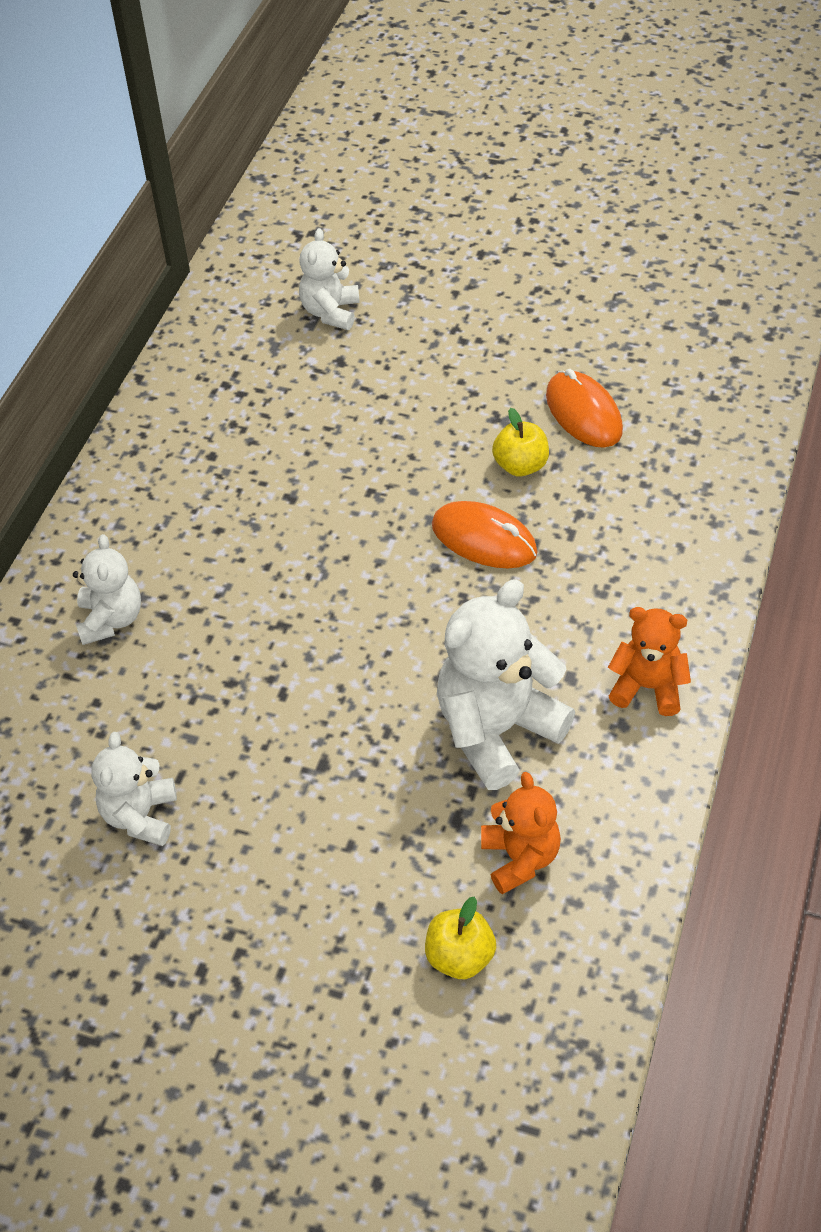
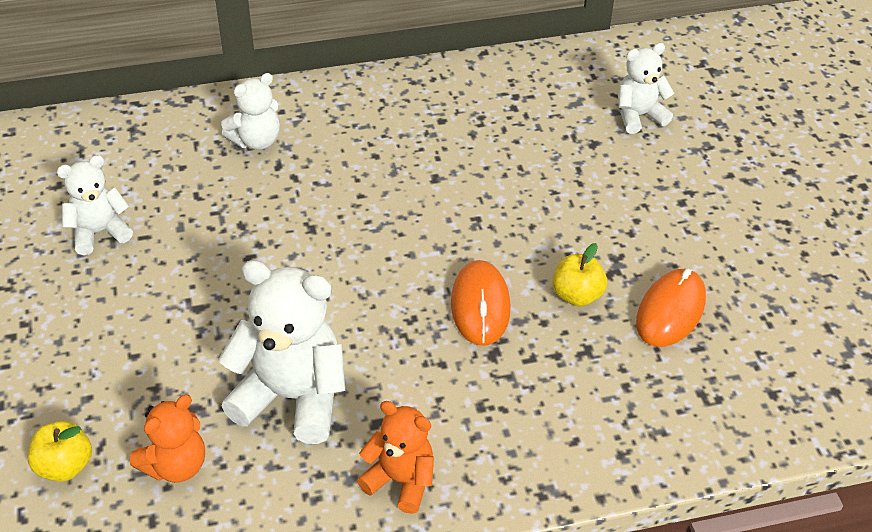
camera: 55 degrees right, 5 degrees down
(647, 687) = (400, 481): orange teddy bear -> orange teddy bear turned 45 degrees counterclockwise

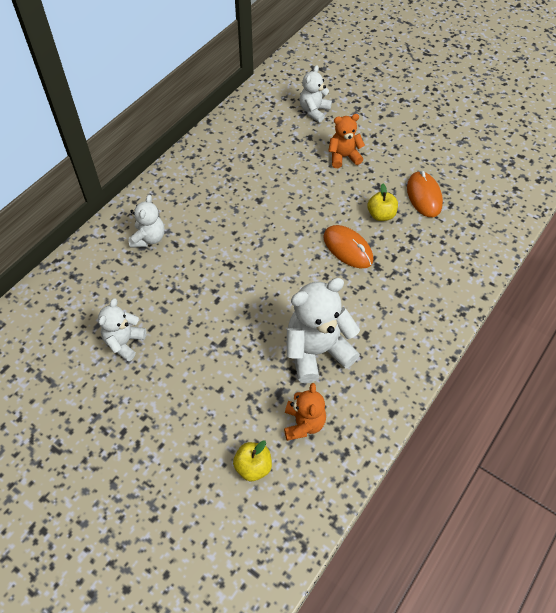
camera: 40 degrees left, 10 degrees up
(400, 481) = (404, 352): orange teddy bear -> orange teddy bear (343, 157)

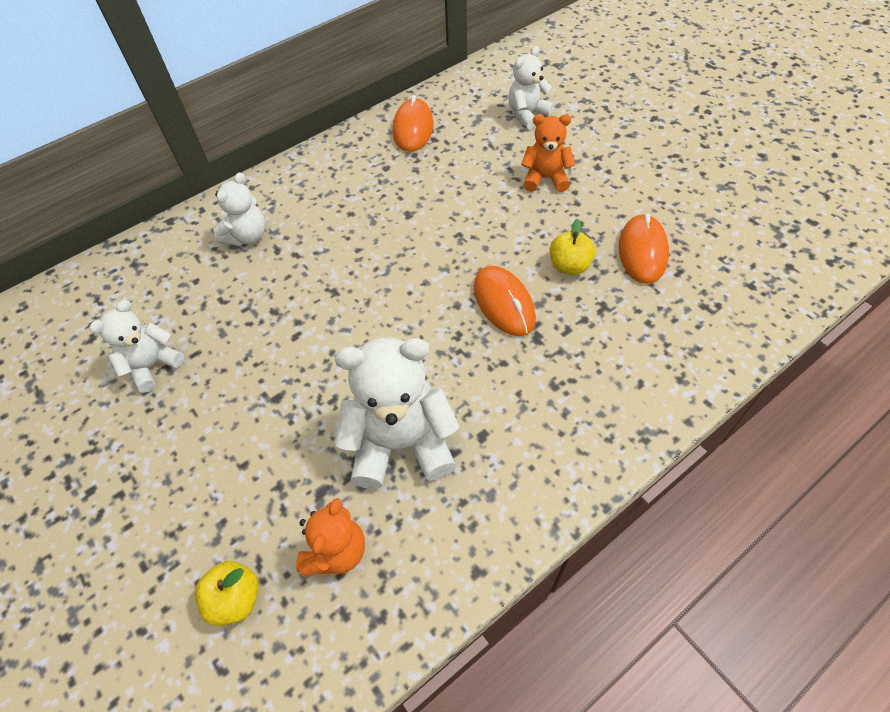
camera: 20 degrees right, 0 degrees up
(236, 135) = (413, 128): none -> orange mouse

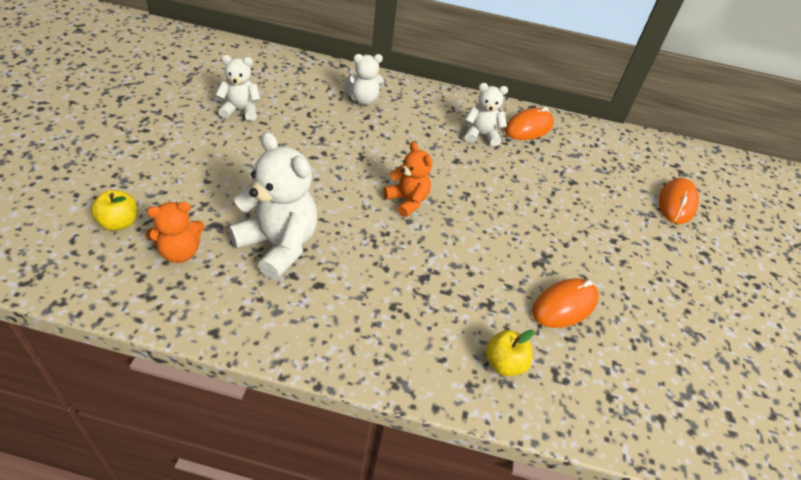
camera: 40 degrees right, 10 degrees down
(504, 303) = (434, 245): orange mouse -> orange mouse (676, 203)
(527, 114) = (613, 178): white teddy bear -> white teddy bear (481, 135)
(545, 178) = (567, 216): orange teddy bear -> orange teddy bear (407, 201)
(569, 266) = (504, 266): yellow apple -> yellow apple (504, 363)

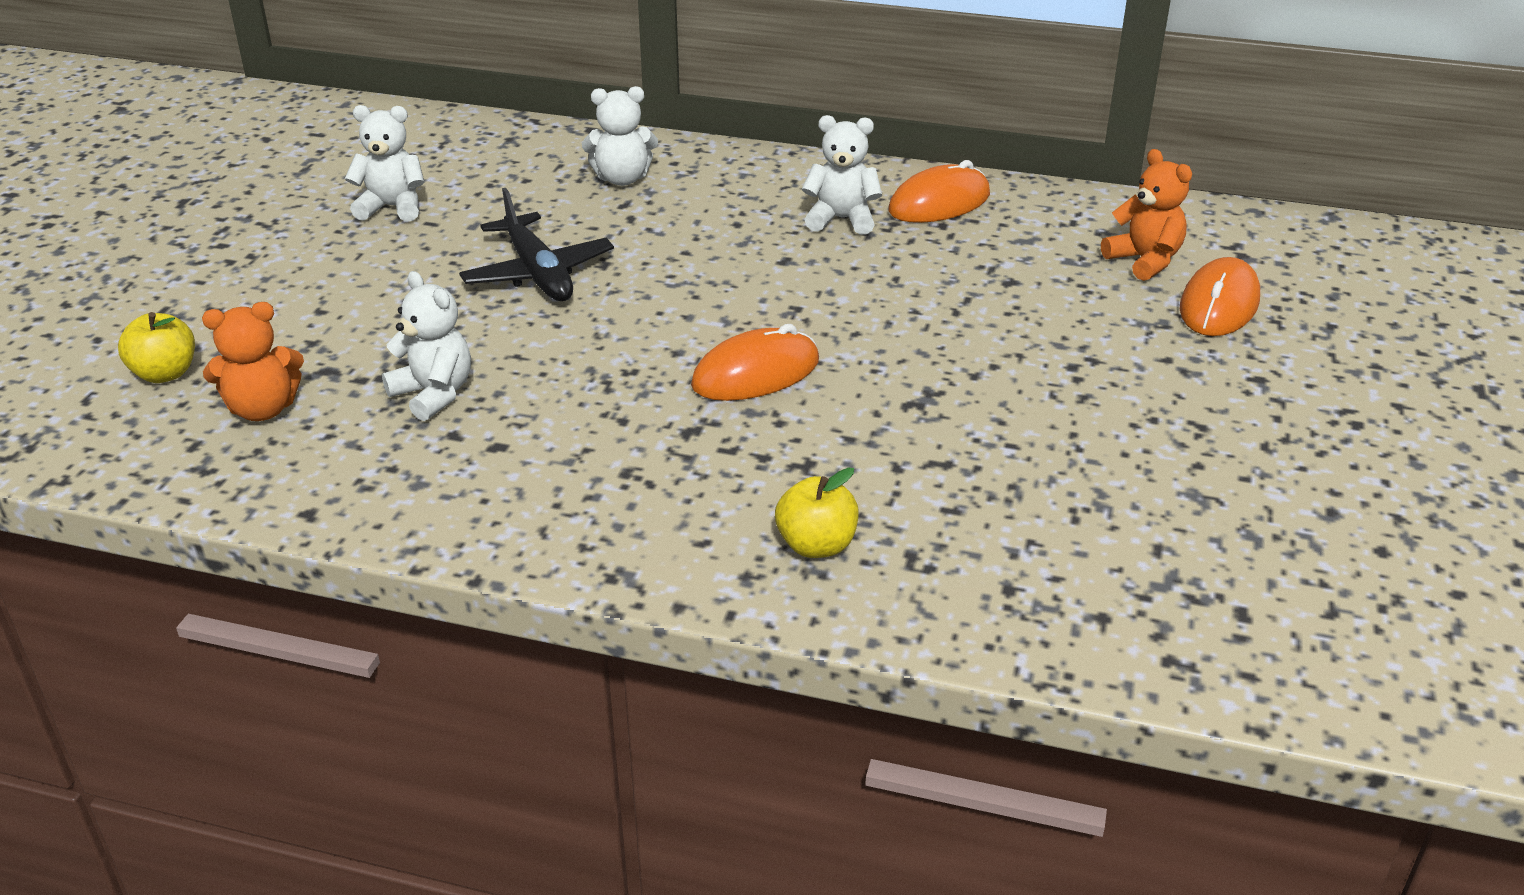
camera: 10 degrees right, 10 degrees down
(278, 245) = (434, 394): white teddy bear -> white teddy bear, size x0.59
(326, 161) = (537, 273): none -> black plane
(407, 201) = (679, 323): orange teddy bear -> orange teddy bear (1144, 261)
(564, 305) = (950, 462): orange mouse -> orange mouse (756, 373)

